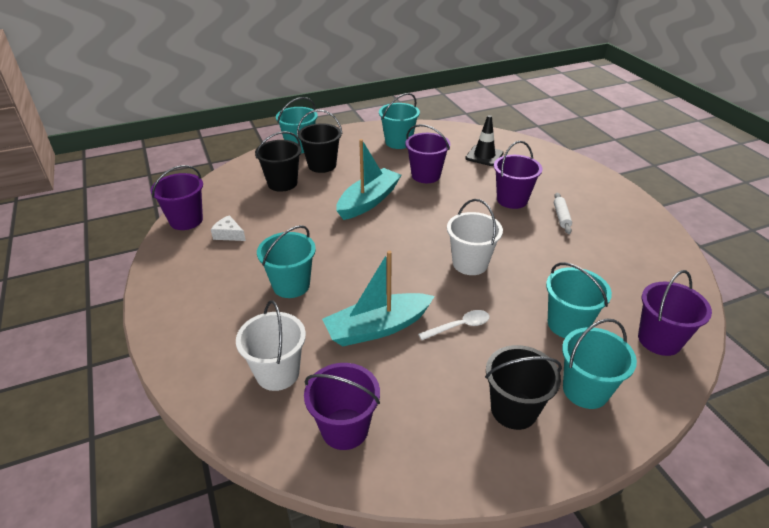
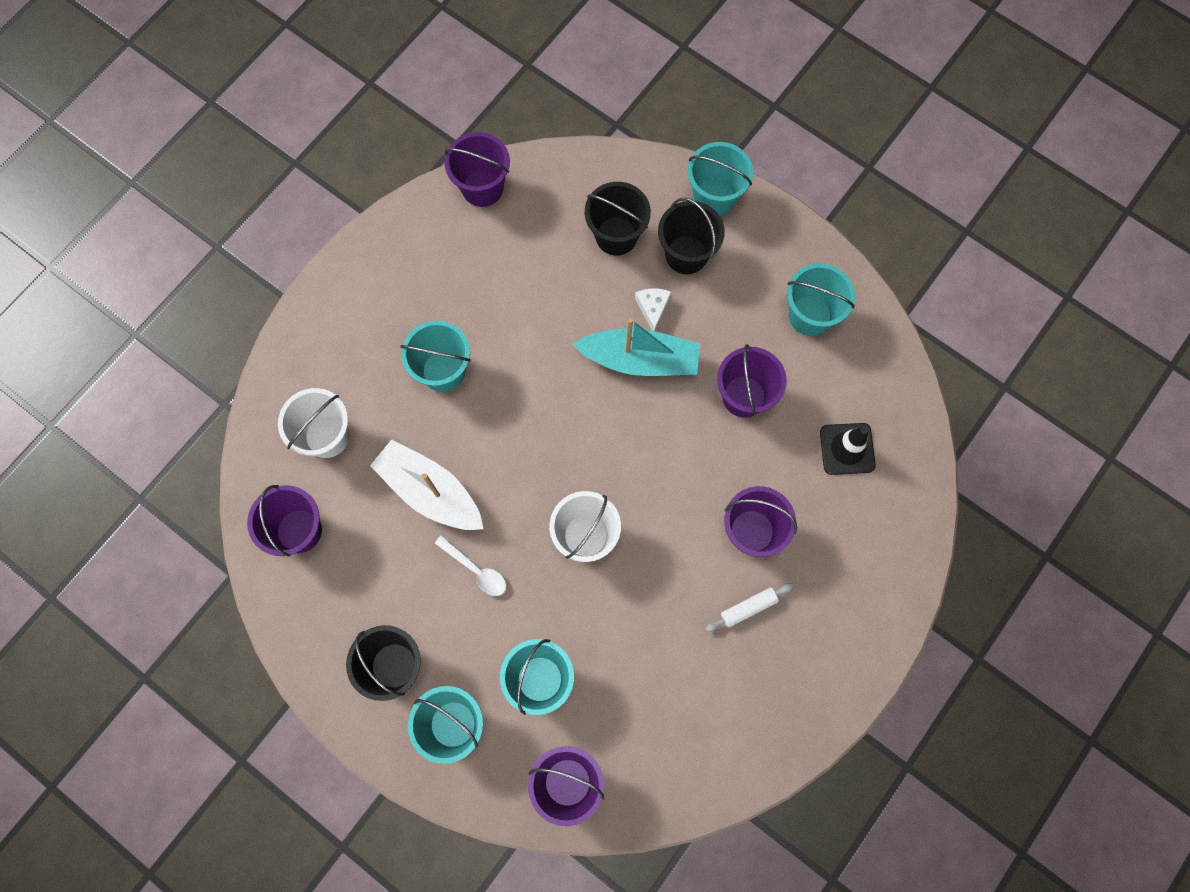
camera: 60 degrees right, 35 degrees up
(229, 234) = (485, 251): white cheese -> white cheese (653, 308)
(377, 328) = (430, 491): turquoise boat -> white boat

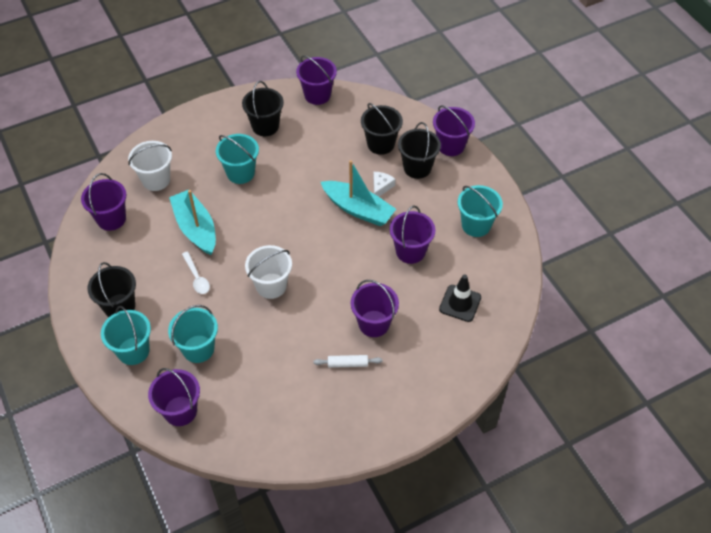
camera: 25 degrees right, 20 degrees down
(430, 491) = (195, 228): white boat -> turquoise boat
(435, 275) = (265, 126): none -> black bucket
(714, 197) = (451, 146): turquoise bucket -> purple bucket

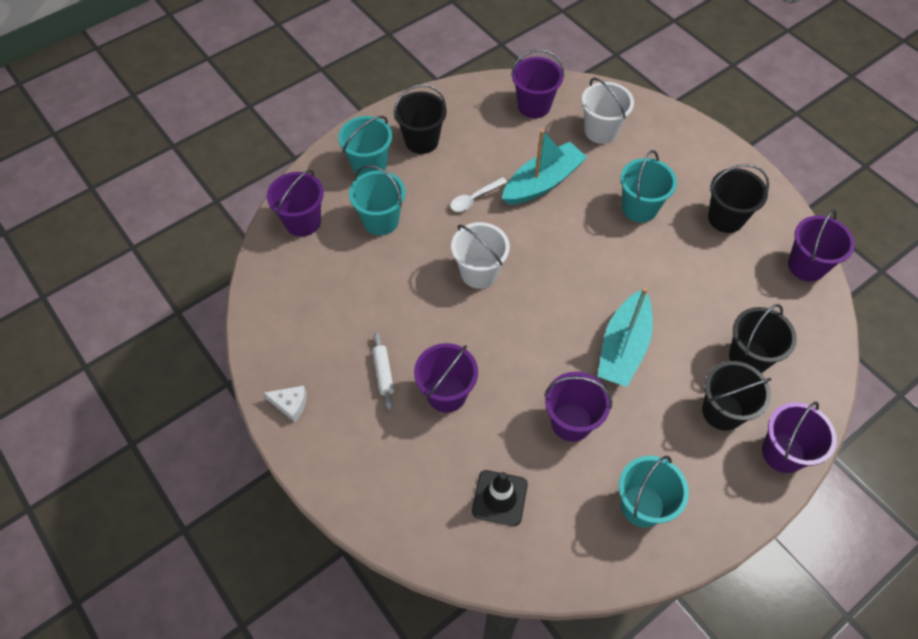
camera: 80 degrees right, 5 degrees up
(381, 187) = (671, 369): white cheese -> white cheese (290, 404)

